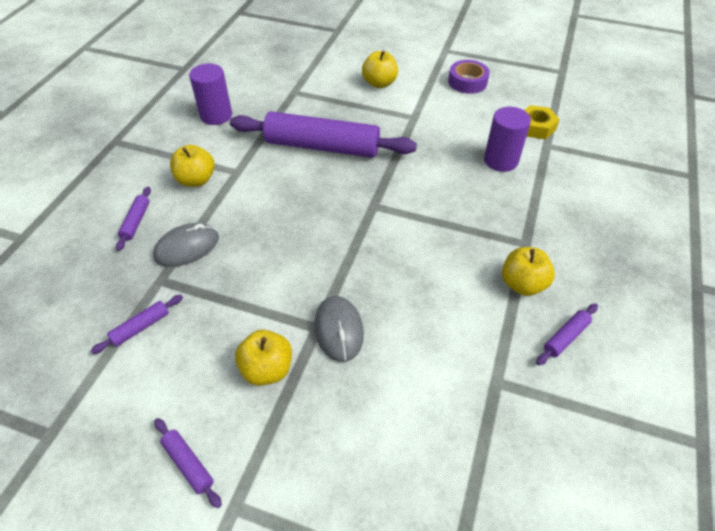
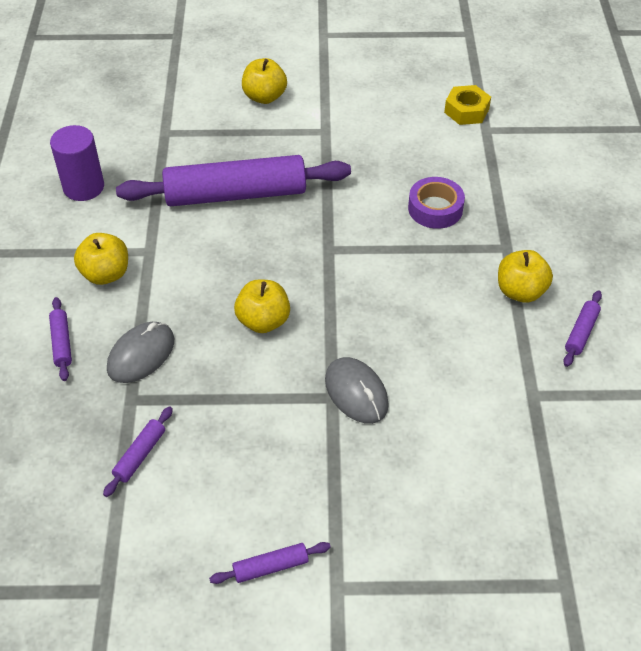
camera: 20 degrees left, 0 degrees up
(188, 464) = (271, 567): purple rolling pin -> purple rolling pin turned 45 degrees counterclockwise
(267, 369) = (302, 454): yellow apple -> yellow apple (263, 321)
(467, 82) = (367, 71): purple tape -> purple tape (435, 208)
(501, 160) = (444, 160): purple cylinder -> none

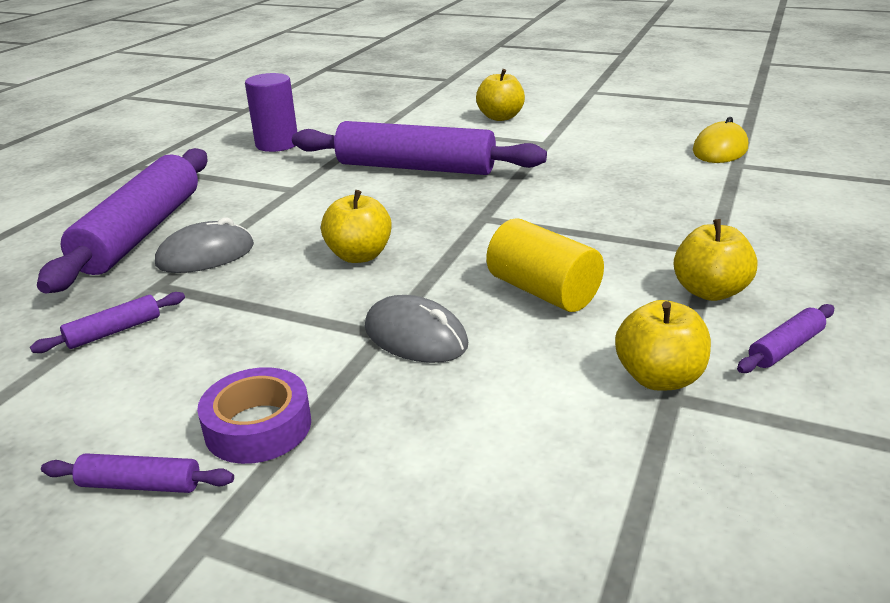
camera: 25 degrees right, 20 degrees down
(62, 343) = (141, 232): purple rolling pin -> purple rolling pin, size x2.49
(106, 274) = (236, 196): yellow apple -> yellow apple (659, 378)
(356, 392) = (415, 336): grey mouse -> grey mouse turned 45 degrees counterclockwise
(415, 322) = (543, 291): none -> yellow cylinder
(435, 208) = (634, 208): purple tape -> purple tape (258, 426)
(466, 111) = (720, 149): yellow nut -> yellow mouse

